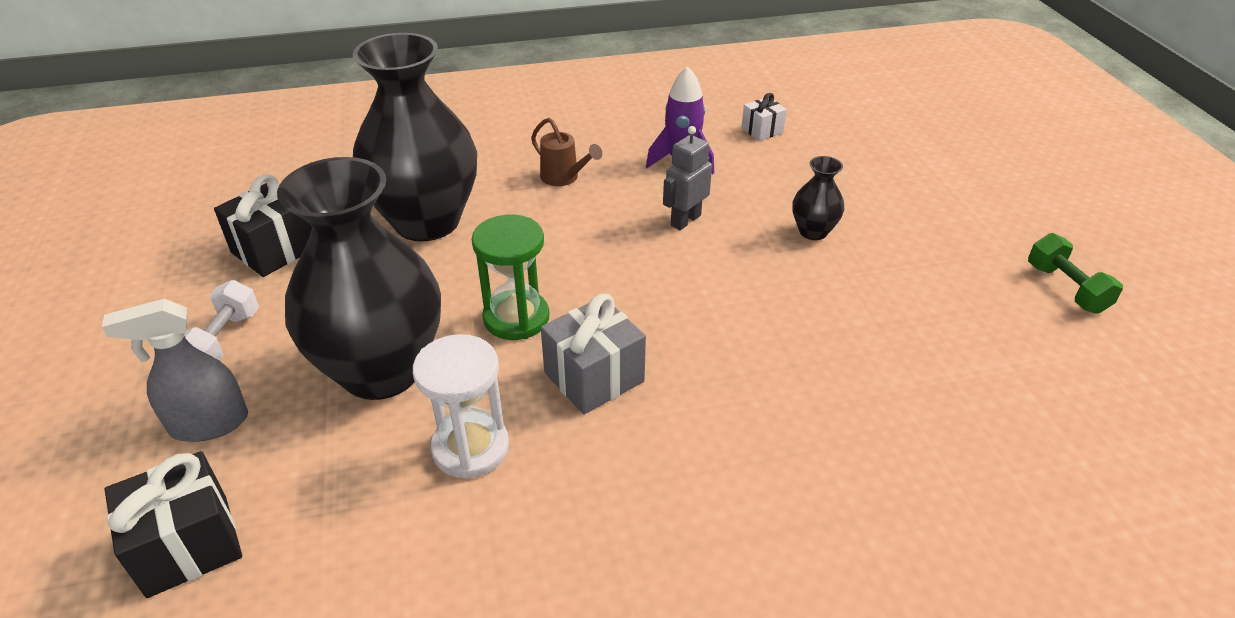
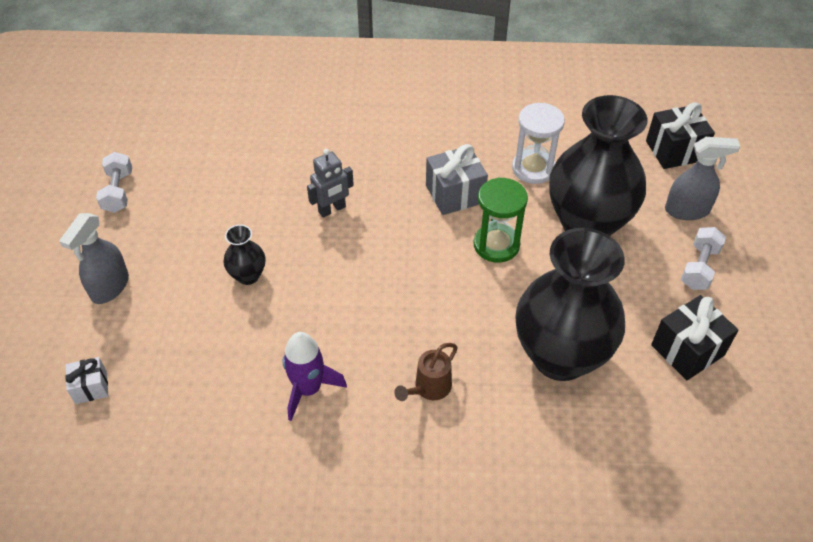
camera: 165 degrees left, 10 degrees up
(563, 178) = (429, 388): brown watering can -> brown watering can turned 105 degrees counterclockwise
(685, 220) = (341, 309): grey robot -> grey robot (332, 209)
(762, 130) = (204, 418): white gift -> white gift (91, 387)
(951, 197) = (110, 287): none -> grey spray bottle
(1066, 288) = (118, 192): green dumbbell -> white dumbbell

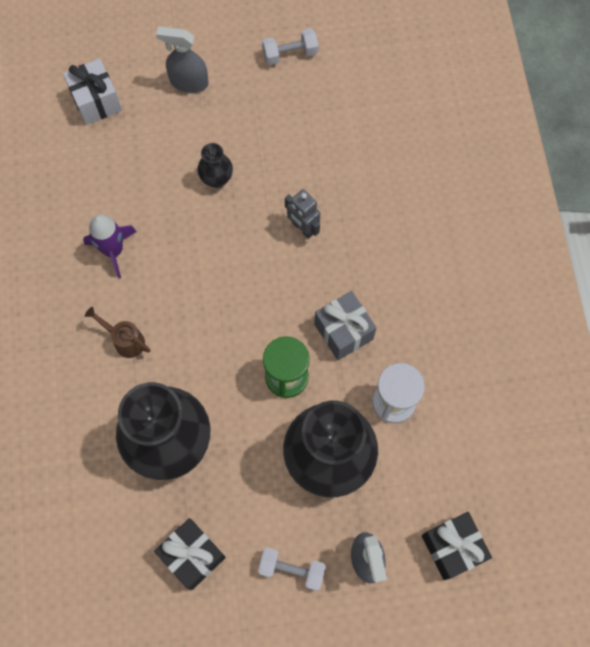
camera: 80 degrees right, 20 degrees up
(91, 387) = (96, 101): white gift -> white gift, size x1.70

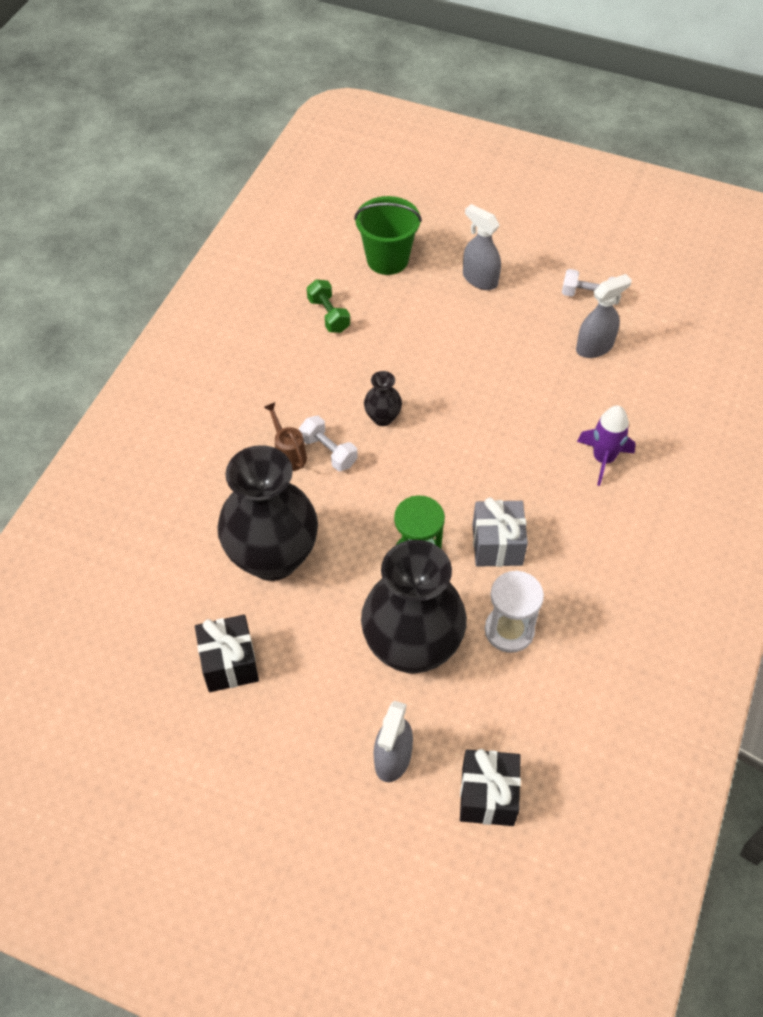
camera: 30 degrees right, 15 degrees down
(78, 185) = (329, 315): none -> green dumbbell
(96, 101) = (387, 259): white gift -> green bucket
(113, 250) = (326, 379): purple rocket -> purple rocket (603, 459)
(216, 179) = (456, 364): black vase -> black vase (382, 417)
(292, 570) = (314, 727): white dumbbell -> white dumbbell (328, 452)
(302, 228) = (512, 440): grey robot -> none
(321, 103) = (594, 347): none -> grey spray bottle

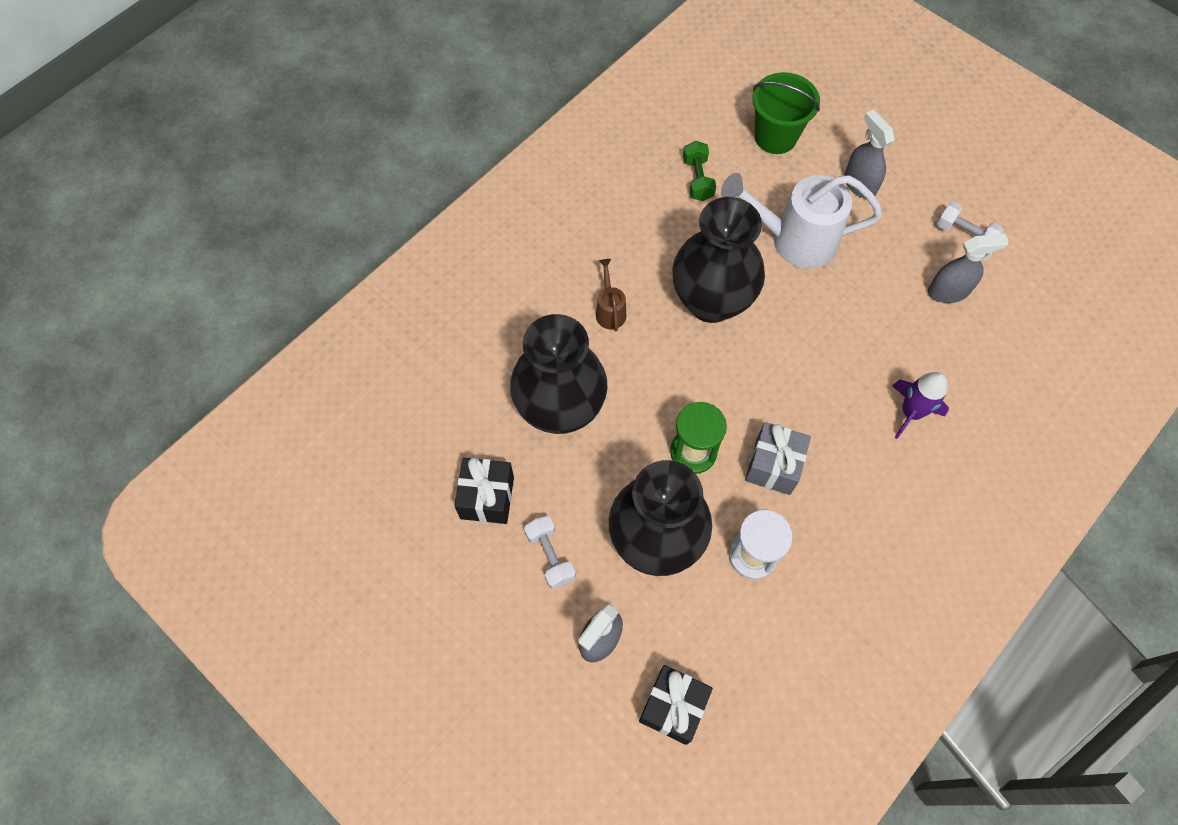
camera: 20 degrees right, 10 degrees up
(328, 452) = (648, 320): white dumbbell -> white dumbbell (550, 556)
(382, 417) = (711, 301): black vase -> black vase, size x2.35
(439, 342) = (794, 240): none -> white watering can

